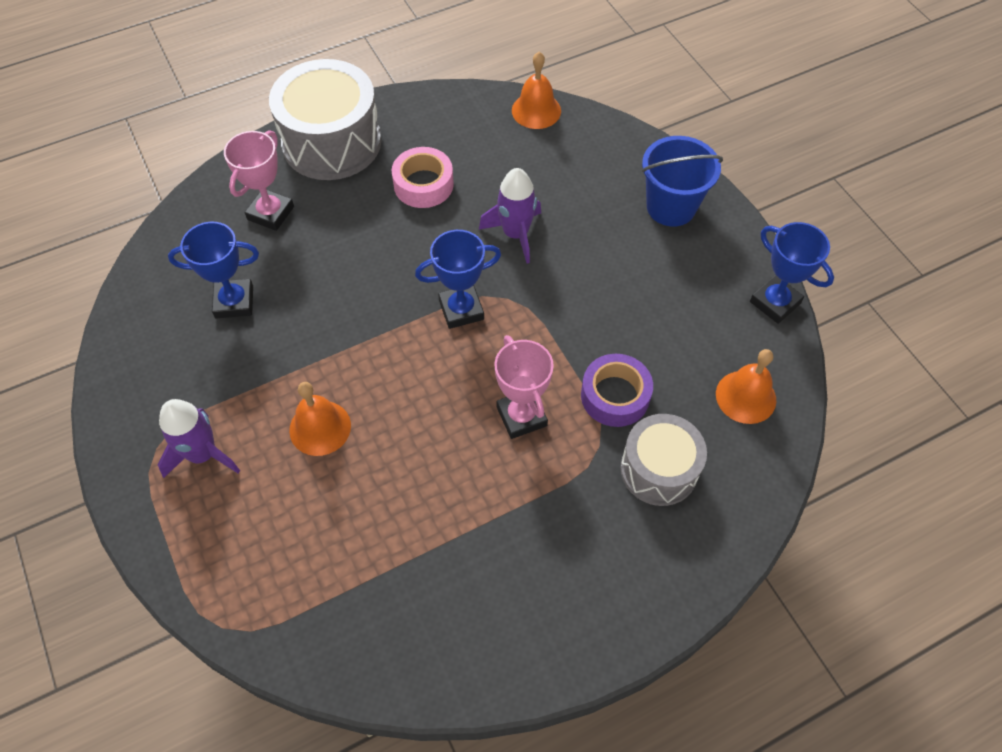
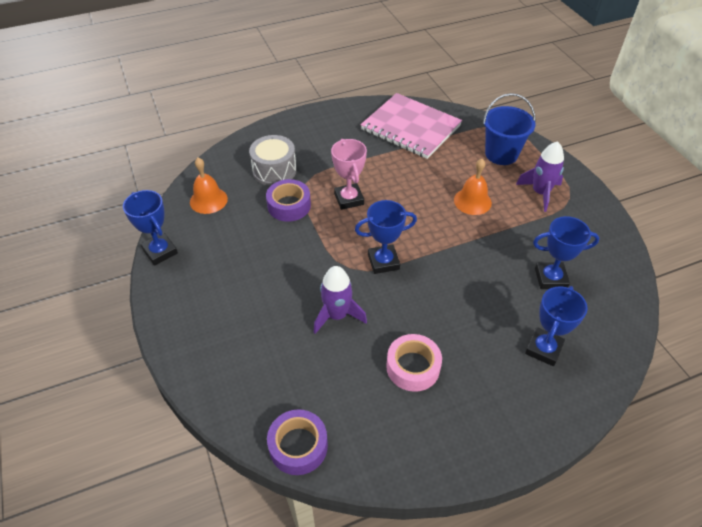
camera: 175 degrees left, 10 degrees down
(270, 213) = (543, 349): pink trophy -> blue trophy
(332, 142) = (504, 421): grey drum -> none
(417, 609) = (410, 128): none -> pink notebook
(536, 110) = (298, 446): orange bell -> purple tape
(671, 207) = (204, 329): blue bucket -> blue bucket (501, 154)

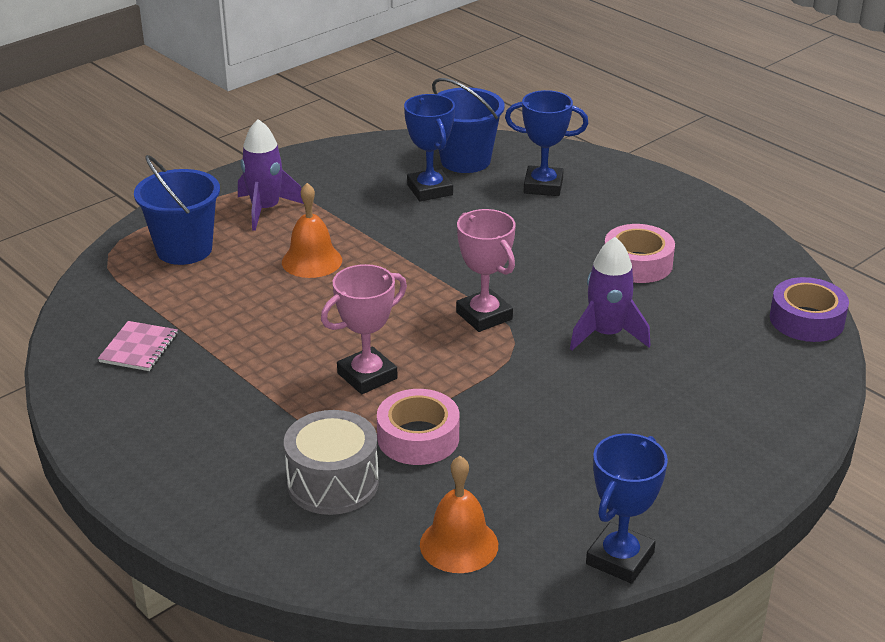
camera: 110 degrees left, 15 degrees down
(289, 205) = (418, 437): purple tape -> pink tape
(383, 262) = (484, 316): blue trophy -> pink trophy
(410, 128) = (139, 348): pink notebook -> pink notebook, size x0.43
(594, 312) = (465, 160): none -> blue bucket

